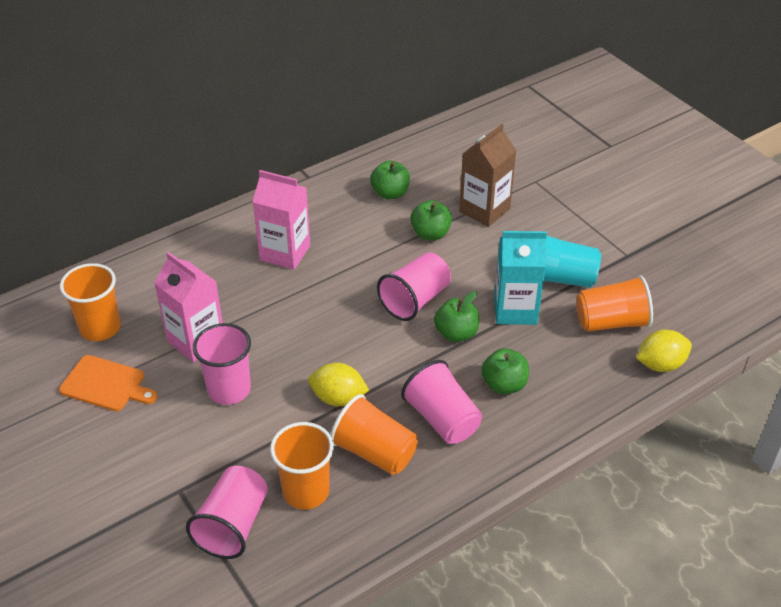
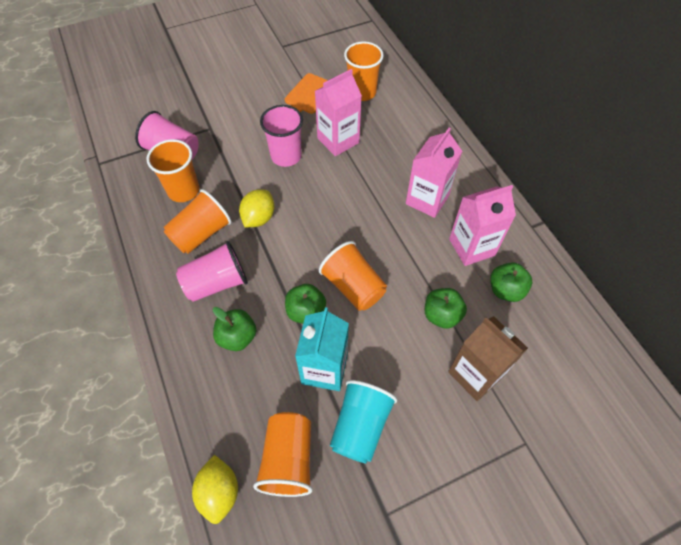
camera: 100 degrees right, 15 degrees up
(344, 217) = (472, 247): none -> pink carton
(415, 300) = (353, 286): pink cup -> orange cup

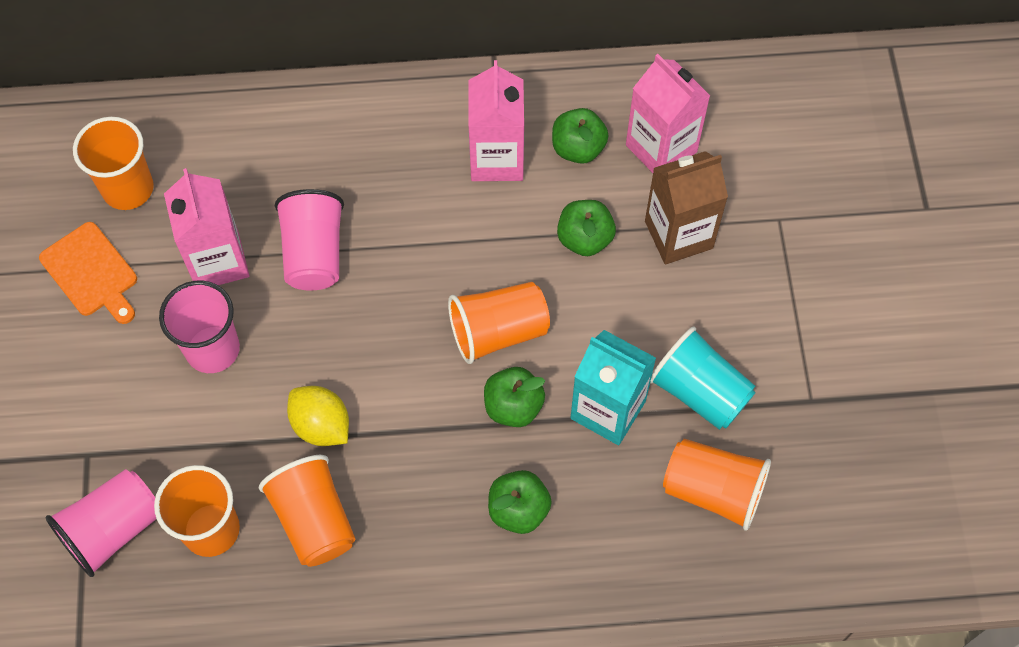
camera: 70 degrees left, 5 degrees up
(216, 283) = (416, 518): pink cup -> pink cup (314, 254)
(219, 492) = (727, 585): yellow lemon -> none
(427, 200) = (392, 181): pink carton -> pink carton (661, 148)

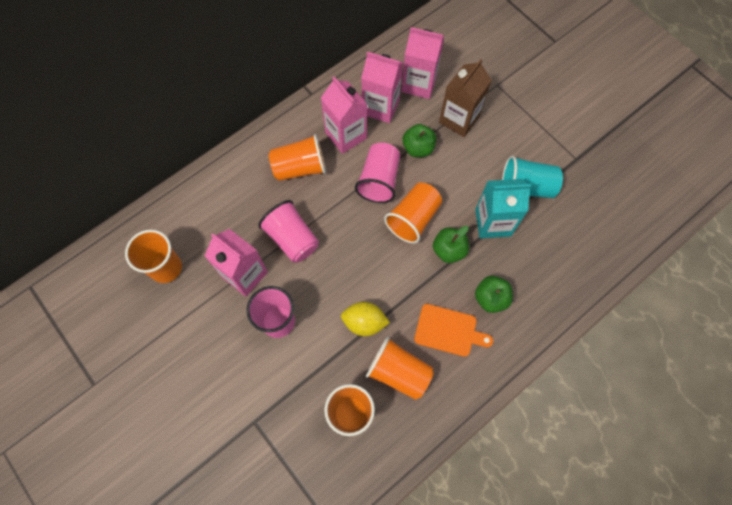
camera: 35 degrees left, 5 degrees up
(91, 272) = (180, 324): orange cutting board -> orange cutting board (448, 330)
(113, 529) = (300, 450): pink cup -> pink cup (379, 180)
(578, 148) = (380, 107): green apple -> pink carton
(713, 491) = (568, 229): orange cup -> orange cup (300, 168)

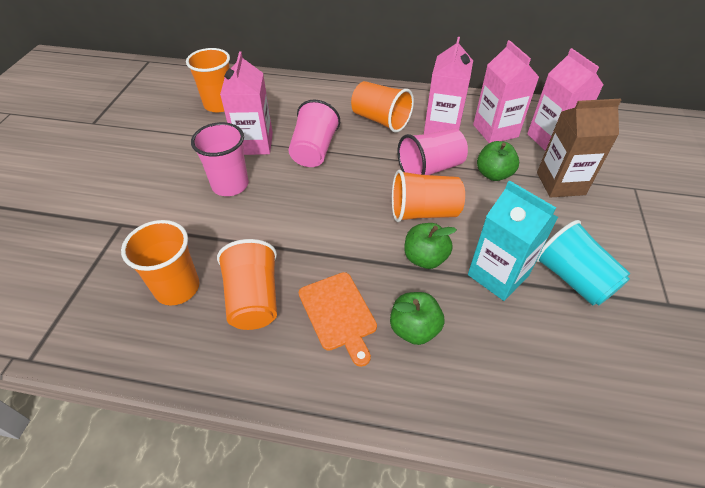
camera: 50 degrees right, 20 degrees down
(364, 322) = (283, 241): yellow lemon -> none

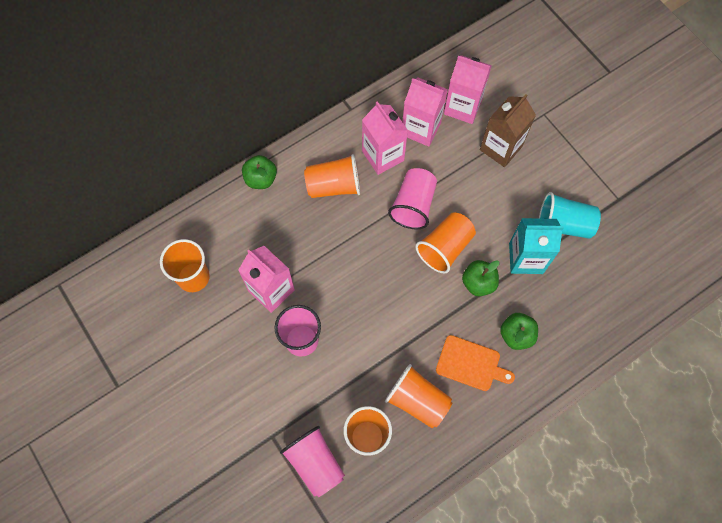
camera: 45 degrees left, 20 degrees up
(314, 150) = (321, 258): pink cup -> pink cup (315, 463)
(493, 174) = (456, 175): green apple -> green apple (261, 179)

